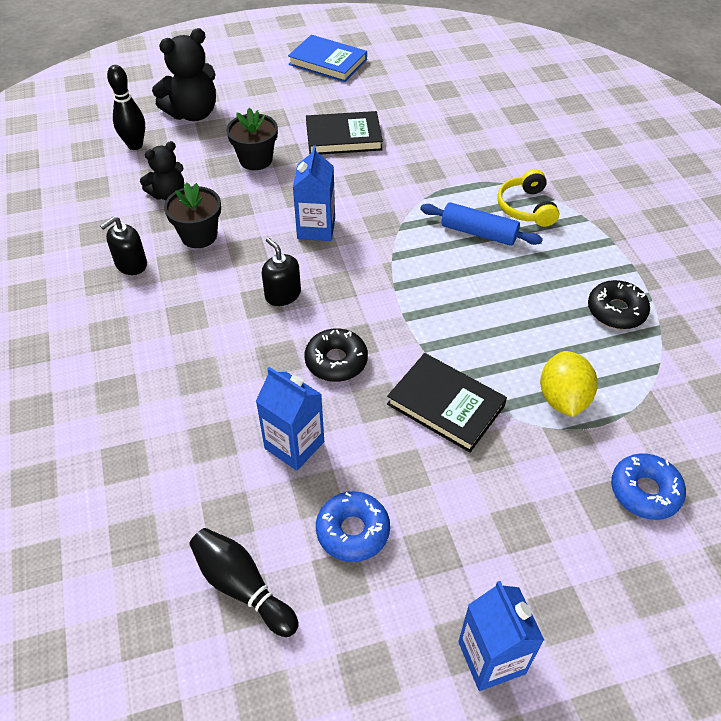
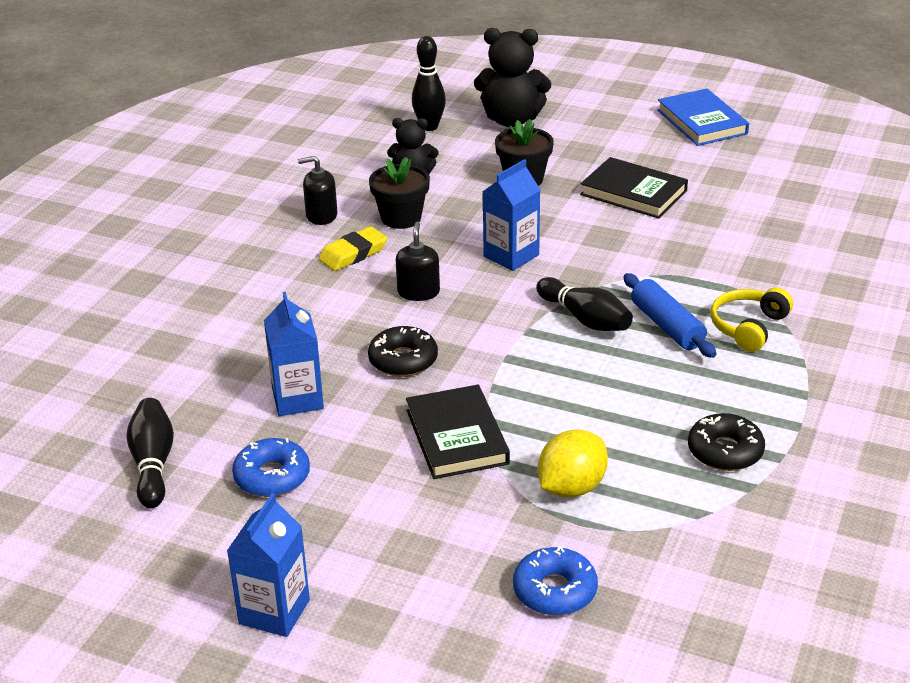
camera: 40 degrees right, 15 degrees down
(195, 286) = (353, 254): none -> yellow eraser
(422, 255) = (585, 319): none -> black bowling pin

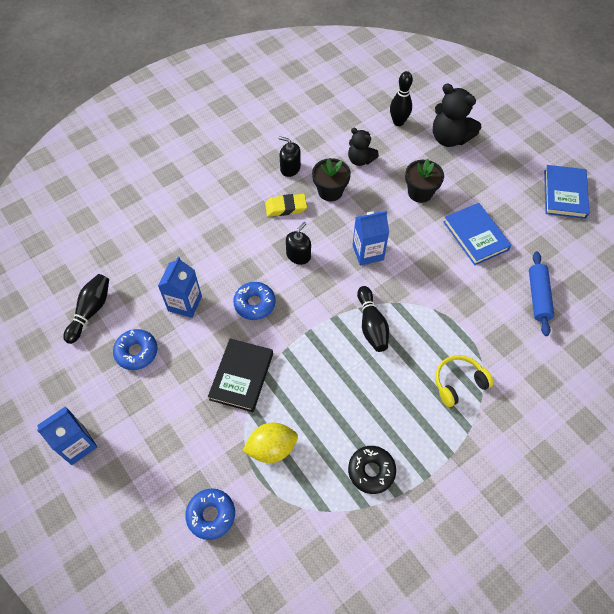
camera: 30 degrees right, 25 degrees up
(403, 360) = (254, 304): black donut -> blue donut
(633, 193) = (475, 236): black book -> blue book
(667, 326) = (413, 356): blue rolling pin -> blue rolling pin (538, 297)

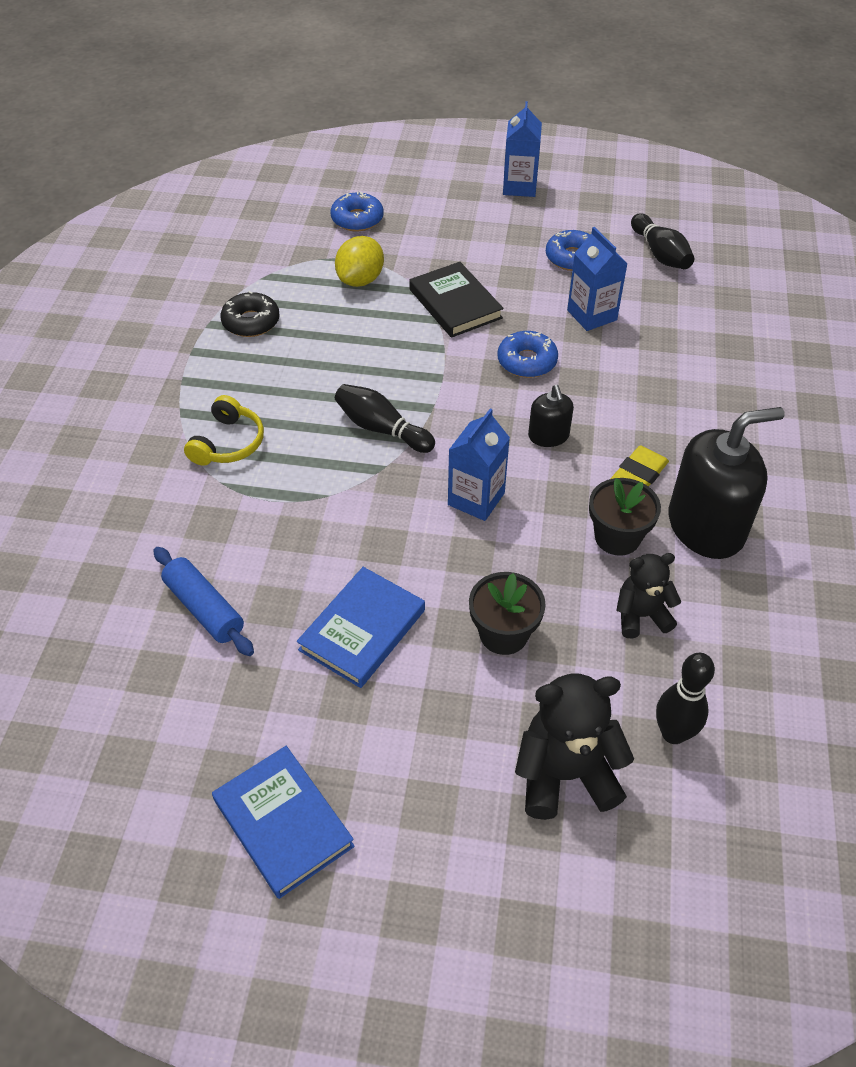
camera: 135 degrees right, 10 degrees down
(290, 168) = (706, 526): black soap dispenser -> black soap dispenser, size x2.02
(475, 236) = (362, 630): blue book -> blue book turned 75 degrees counterclockwise

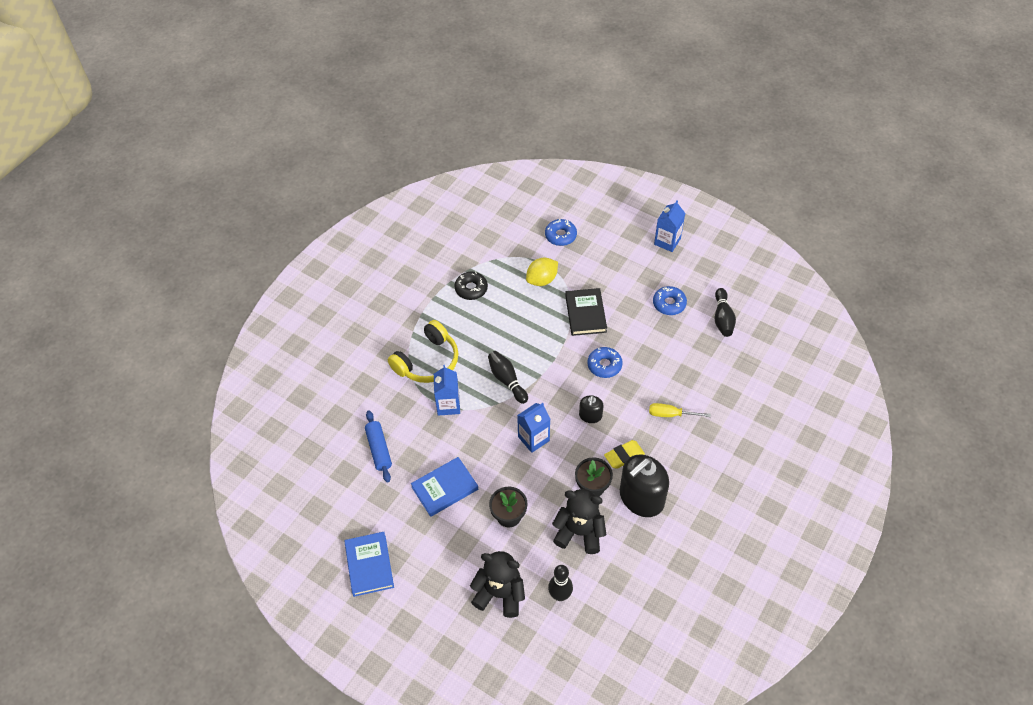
camera: 25 degrees right, 5 degrees up
(228, 443) = (428, 361): yellow headphones -> yellow headphones, size x1.59
(592, 315) = (657, 347): blue carton -> blue carton (448, 405)
(641, 615) = (579, 532): black teddy bear -> black teddy bear, size x1.59
(671, 395) = (671, 414): none -> yellow screwdriver
(706, 526) = (641, 498): black soap dispenser -> black soap dispenser turned 135 degrees clockwise

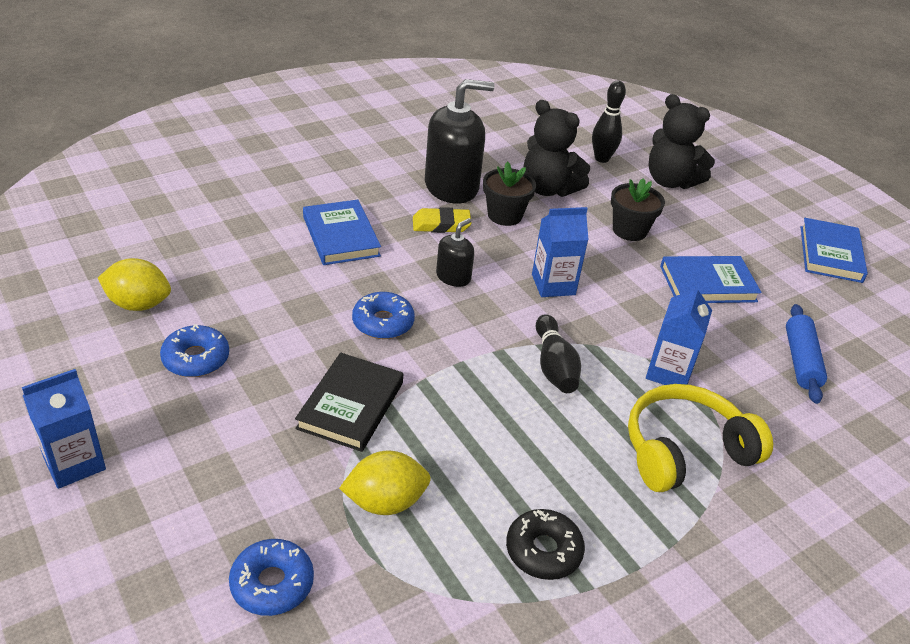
camera: 160 degrees left, 15 degrees down
(671, 414) = (341, 236): yellow screwdriver -> blue book
(722, 318) = (138, 304): black bowling pin -> yellow lemon

